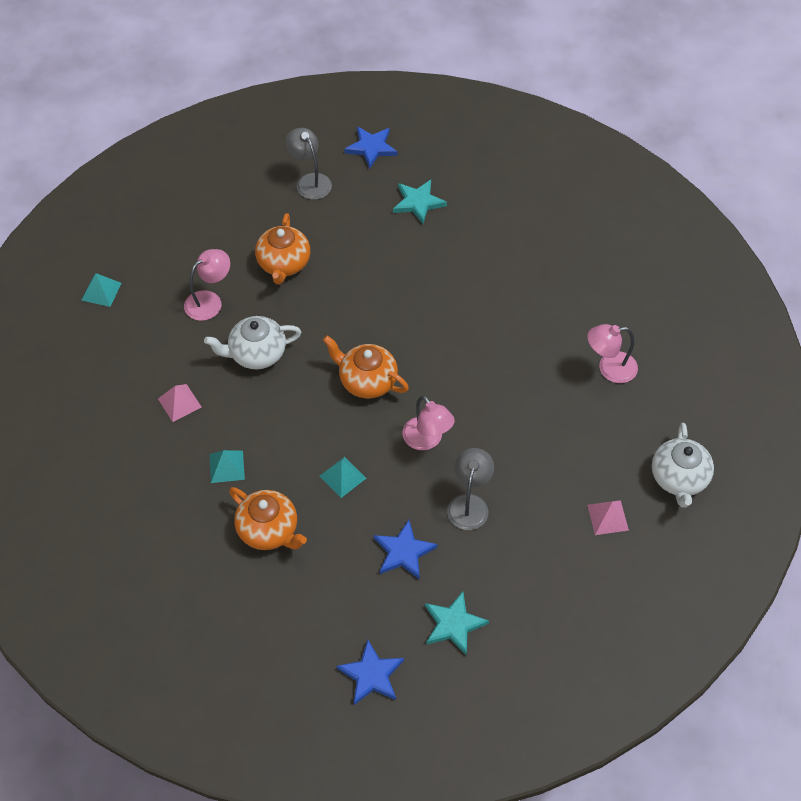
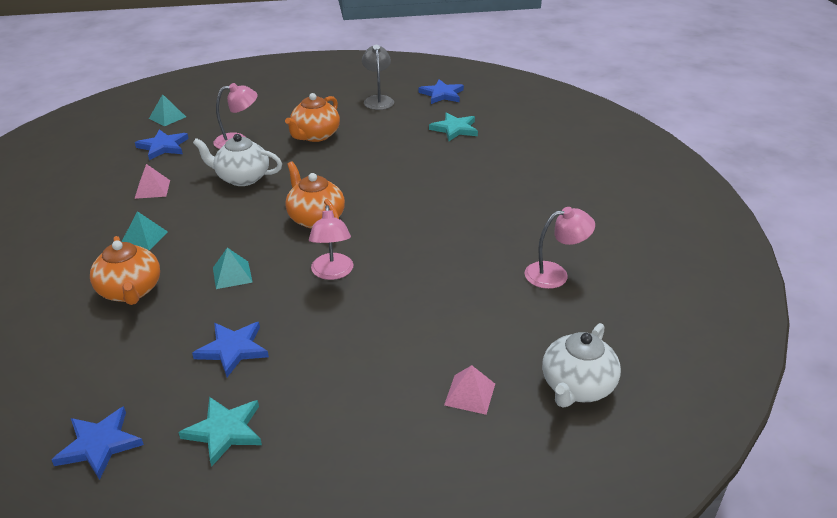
camera: 25 degrees right, 20 degrees down
(137, 339) = (163, 147): none -> blue star
(469, 504) = (331, 333): grey lamp -> none
(609, 368) = (555, 274): pink lamp -> pink lamp turned 150 degrees clockwise

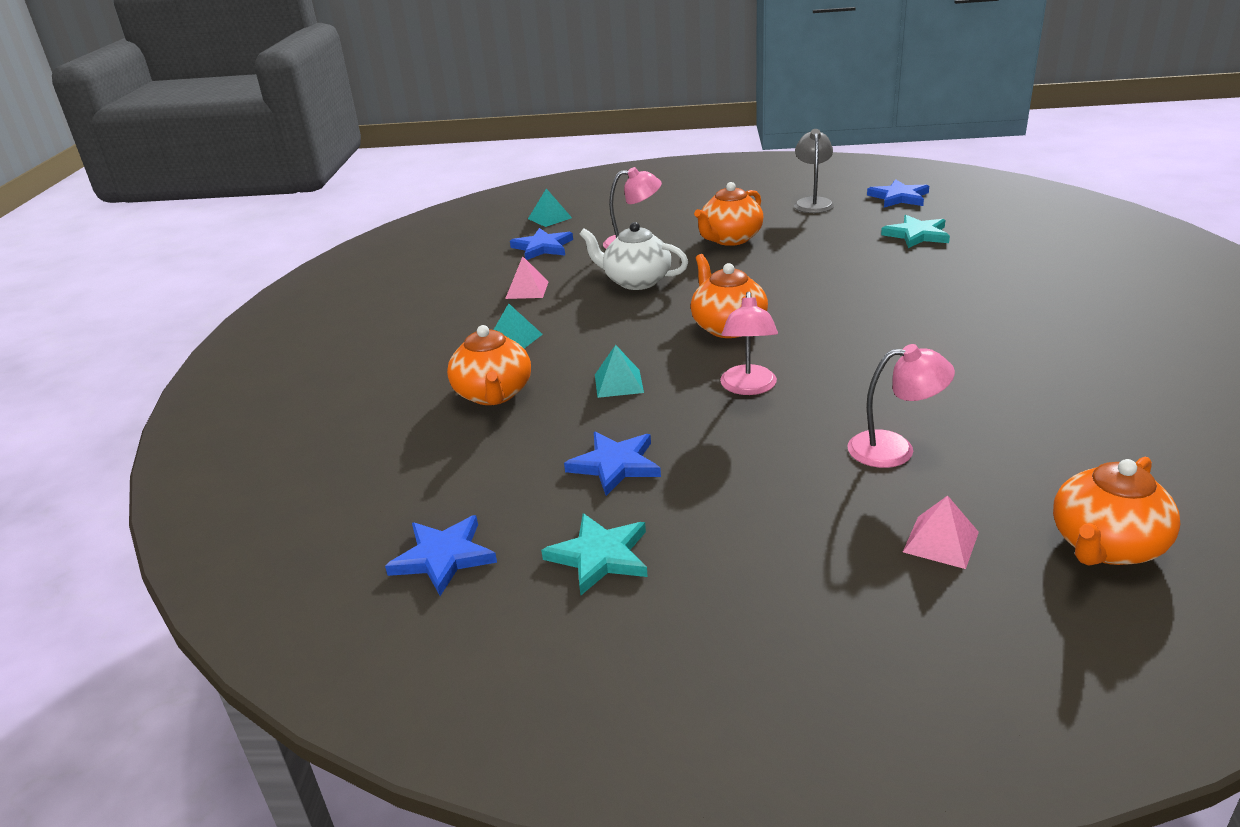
camera: 15 degrees right, 5 degrees down
(555, 274) = (1066, 405): pink lamp -> pink lamp (894, 449)
(576, 387) = (1105, 546): white teapot -> orange teapot

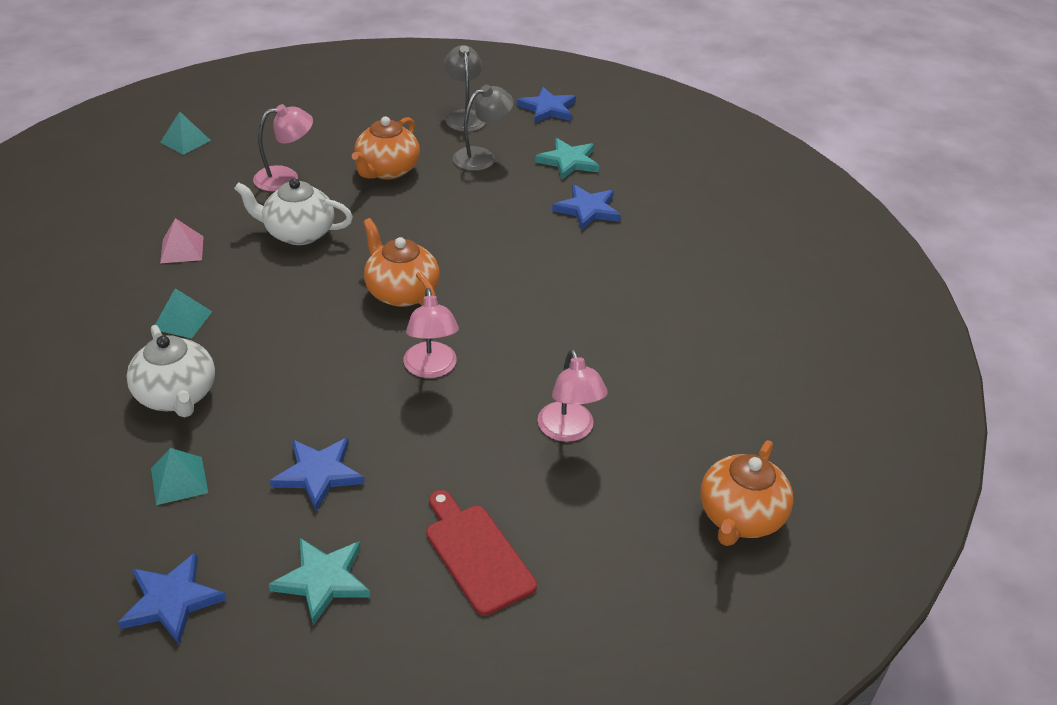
camera: 20 degrees left, 10 degrees up
(493, 394) = (177, 396): orange teapot -> white teapot
(542, 247) = (186, 186): blue star -> blue star (587, 210)
(619, 383) = (304, 372): turquoise pyramid -> turquoise pyramid (179, 480)
(773, 550) = (477, 554): none -> red cutting board
(826, 230) = (482, 157): none -> grey lamp
(894, 449) = (569, 431): pink lamp -> pink lamp turned 90 degrees clockwise
(941, 542) = (614, 528): pink pyramid -> none

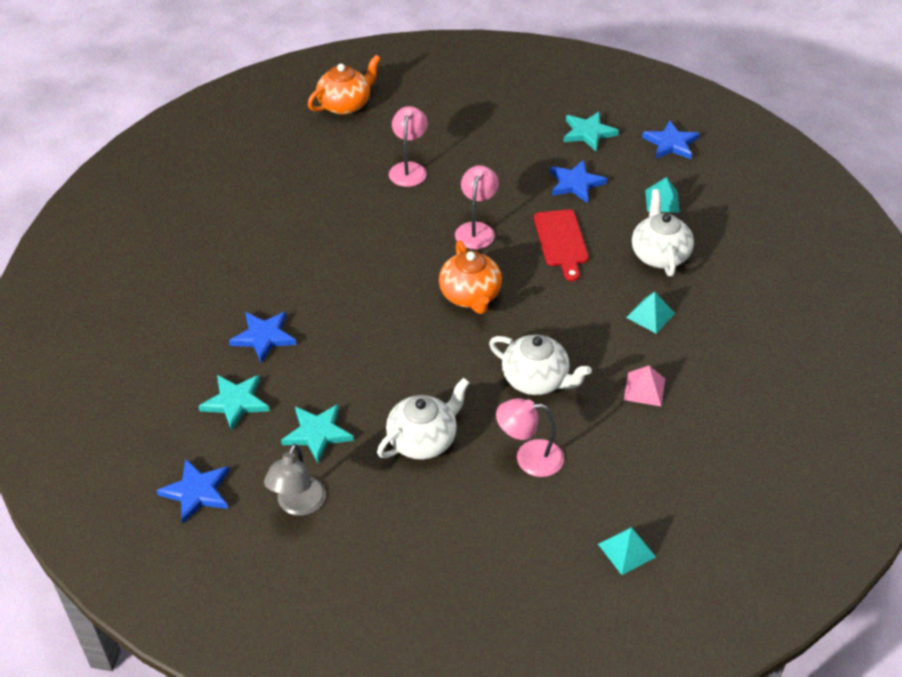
camera: 155 degrees left, 5 degrees up
(387, 170) = (423, 440): orange teapot -> white teapot
(477, 554) = (500, 124): red cutting board -> red cutting board (561, 241)
(482, 157) = (317, 433): grey lamp -> turquoise star

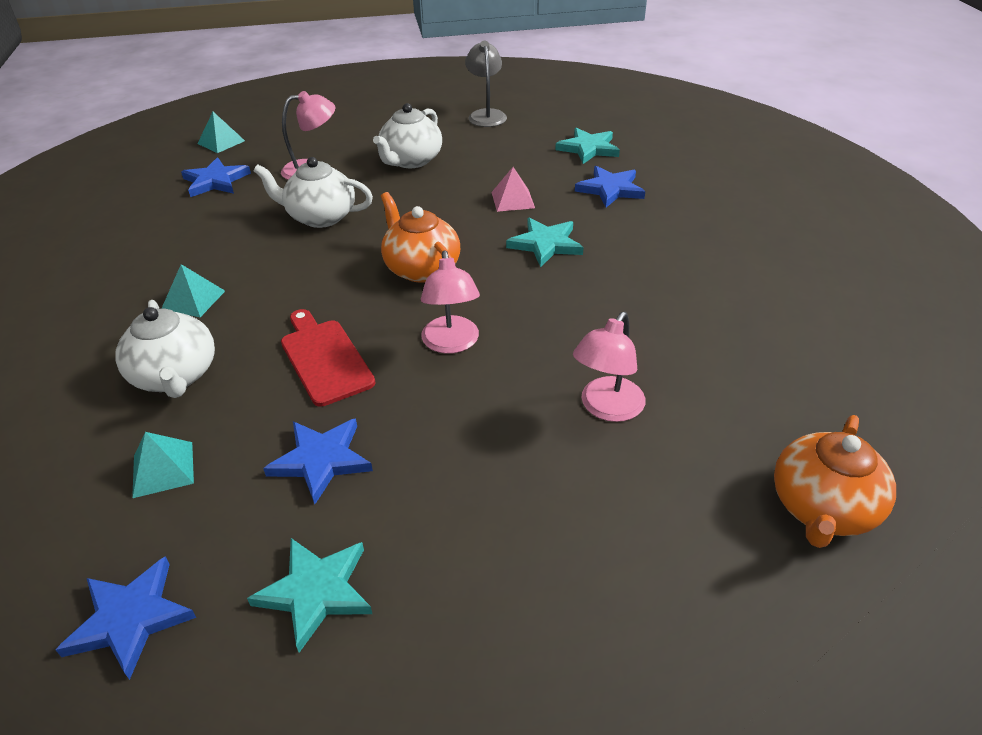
camera: 160 degrees right, 5 degrees down
(197, 492) = (565, 106): blue star -> blue star (215, 181)
(317, 433) = (503, 147): turquoise star -> turquoise star (546, 244)
(409, 169) = (606, 408): pink lamp -> pink lamp turned 45 degrees clockwise
(644, 389) = (203, 234): pink pyramid -> pink pyramid (512, 200)

